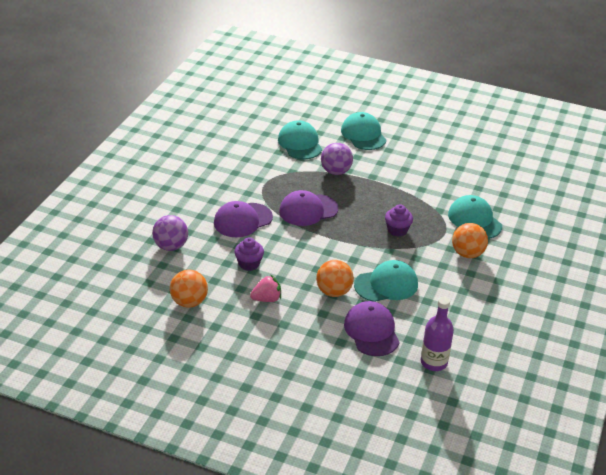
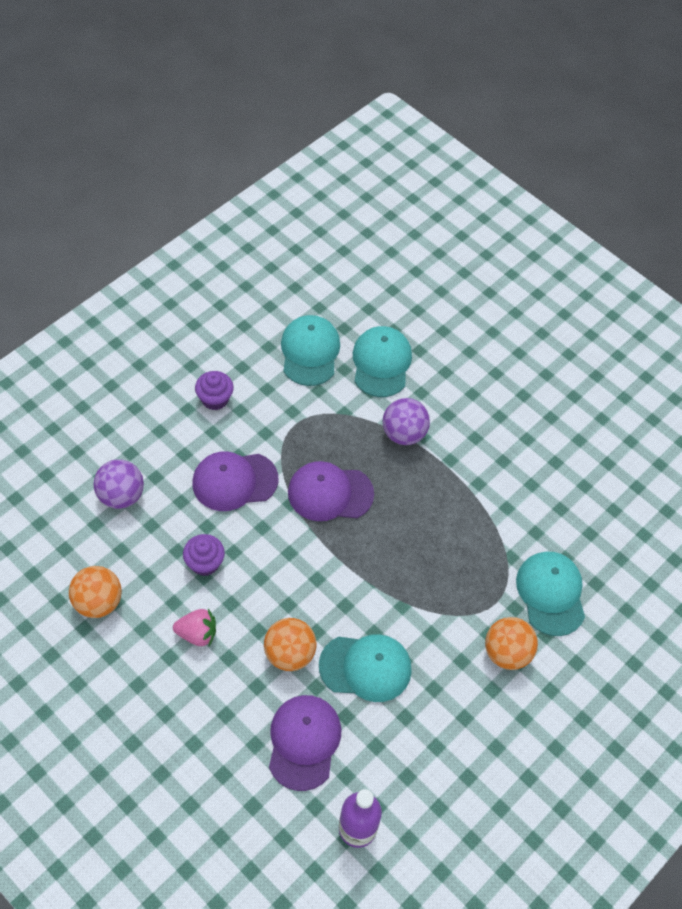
camera: 20 degrees right, 20 degrees up
(363, 135) = (479, 375): turquoise cap -> turquoise cap (310, 352)
(397, 230) = (432, 573): purple cupcake -> purple cupcake (215, 399)

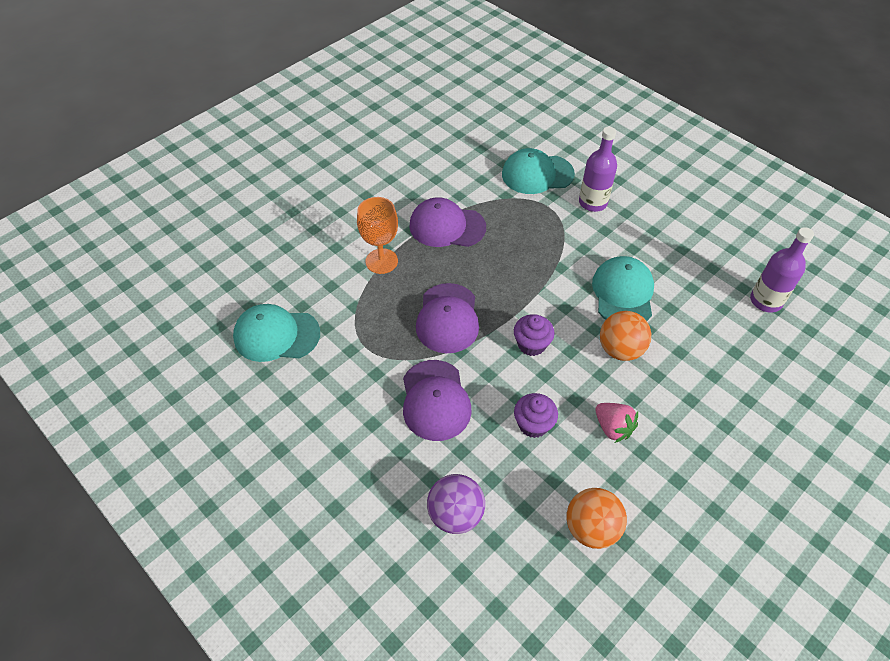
camera: 85 degrees left, 5 degrees down
(197, 633) = (613, 428): pink strawberry -> pink strawberry turned 135 degrees clockwise
(215, 399) = (329, 423): purple cupcake -> purple cupcake (531, 344)
(304, 742) = (702, 338): purple cap -> purple cap (447, 226)
(381, 363) = (298, 276): turquoise cap -> none
(404, 433) = (381, 261): purple ball -> orange goblet
(507, 652) = (593, 202): orange ball -> purple bottle

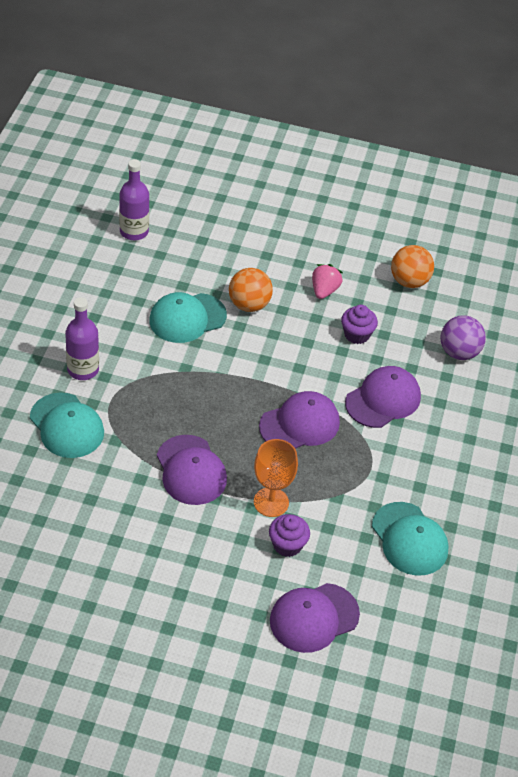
camera: 125 degrees left, 5 degrees down
(264, 239) = (314, 618): none -> purple cap
(531, 344) = (285, 359): purple cupcake -> purple cupcake (287, 545)

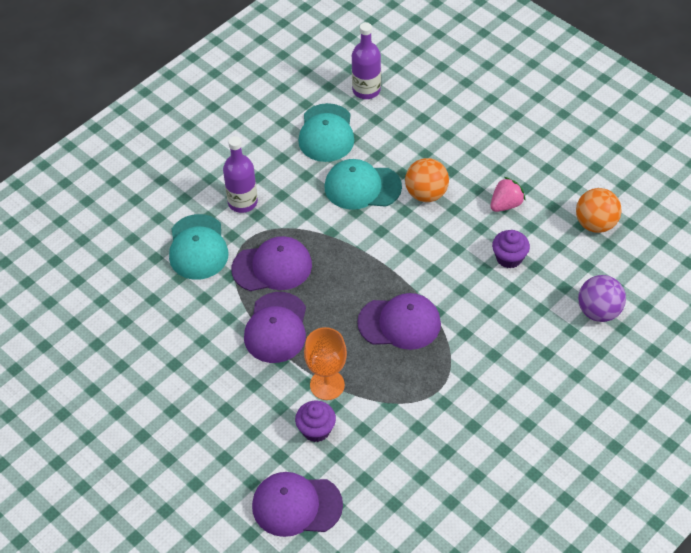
camera: 35 degrees right, 5 degrees up
(383, 399) = (493, 329): purple cap -> purple cap (272, 267)
(409, 539) = (430, 471): turquoise cap -> turquoise cap (326, 133)

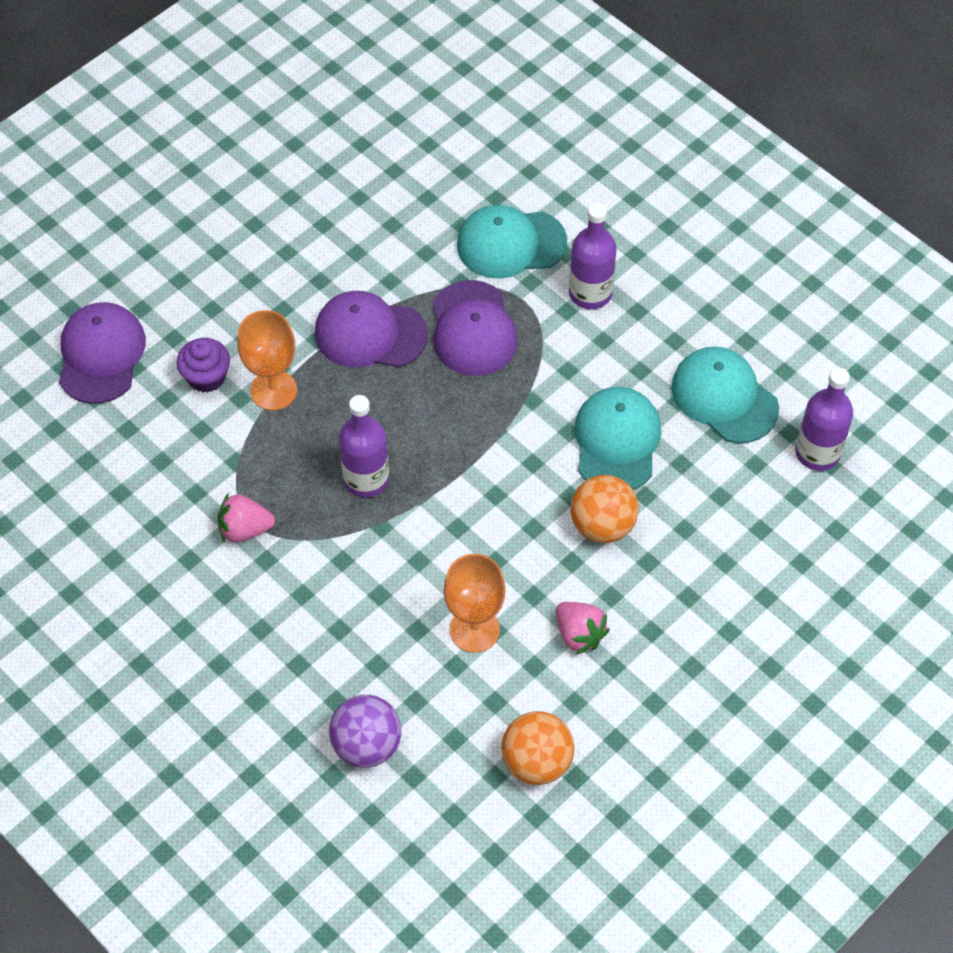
camera: 90 degrees right, 5 degrees up
(326, 133) = (724, 397): turquoise cap -> turquoise cap turned 45 degrees clockwise
(399, 323) = (366, 479): purple cap -> purple bottle
(445, 393) = (245, 529): none -> pink strawberry
(509, 258) = (474, 630): purple cupcake -> orange goblet

